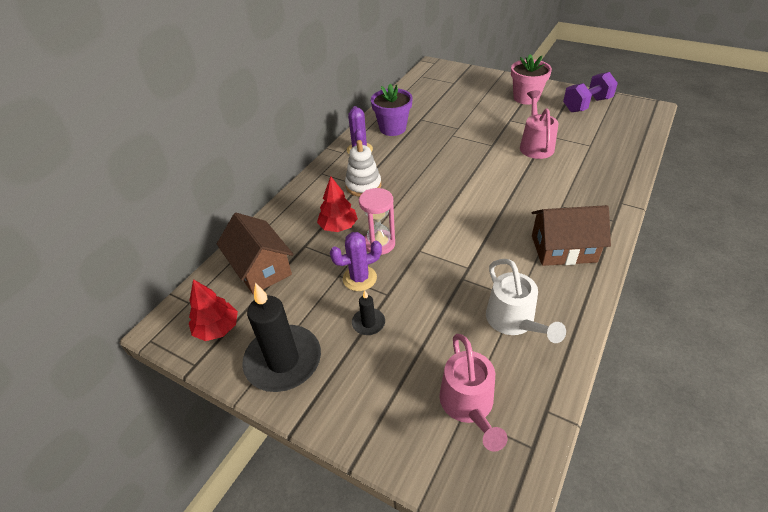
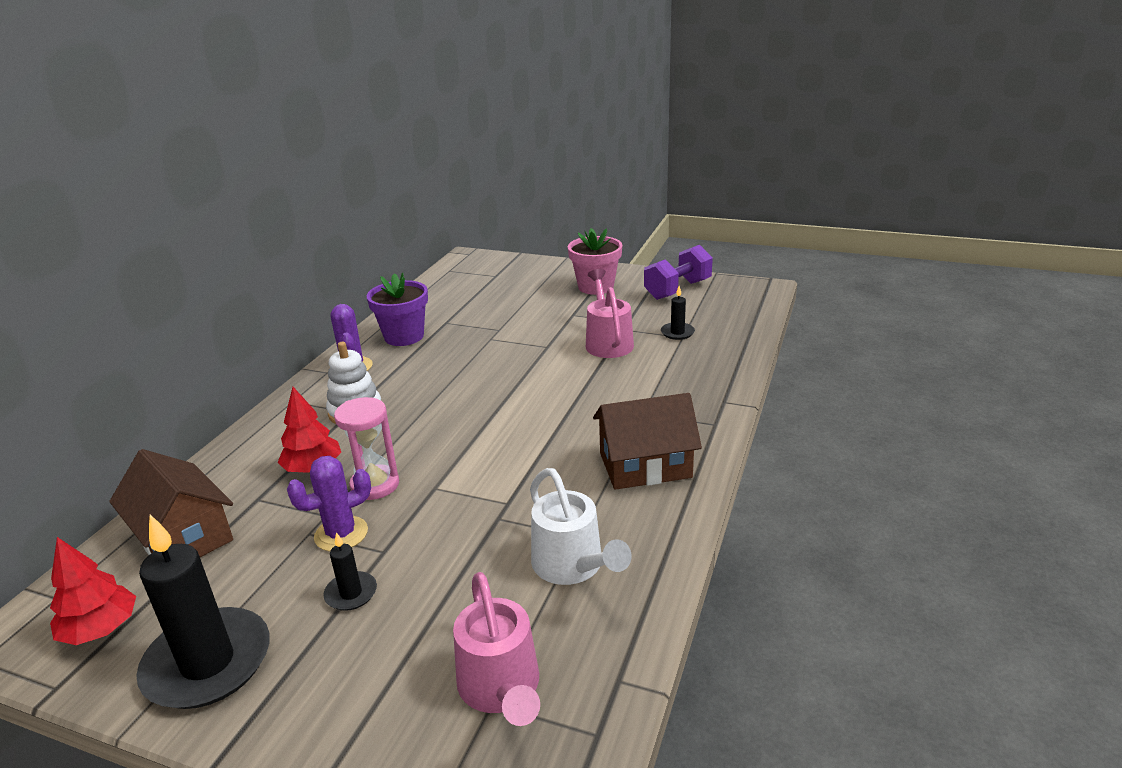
camera: 10 degrees left, 15 degrees down
(586, 142) = (677, 333): none -> black candle

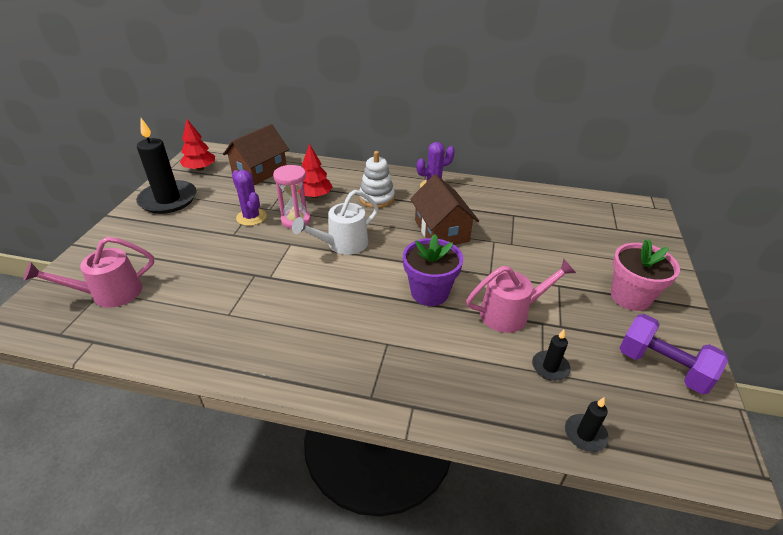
camera: 80 degrees right, 10 degrees up
(351, 593) = (201, 230): black candle -> black candle (585, 434)
(404, 336) = (483, 199): purple flower pot -> purple flower pot (429, 292)
(573, 567) = (197, 314): white watering can -> white watering can (342, 244)
(645, 465) = (307, 347): brown house -> brown house (441, 230)

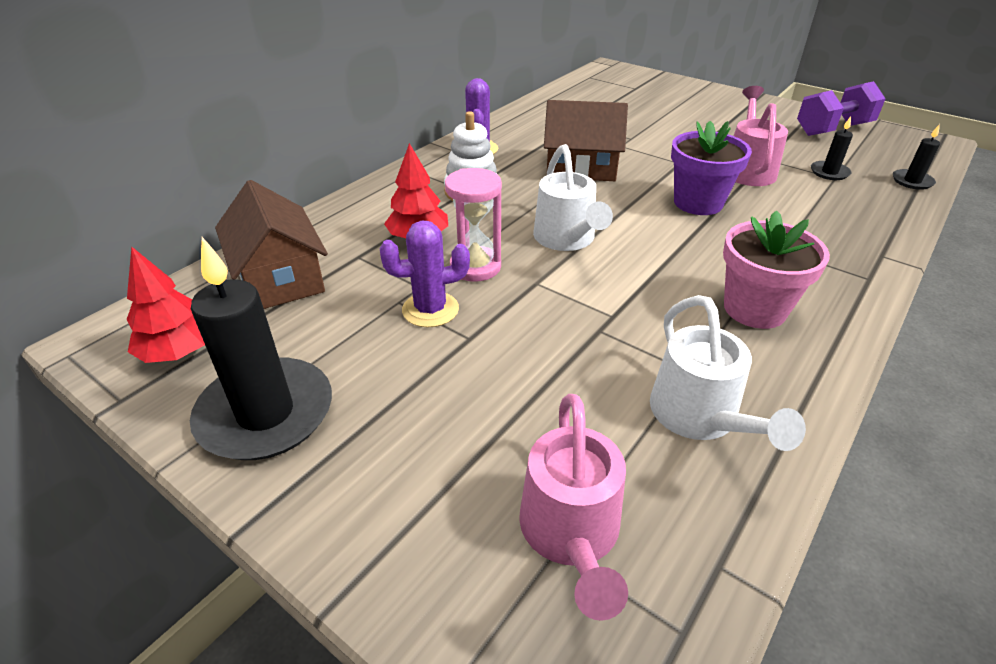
camera: 65 degrees left, 0 degrees up
(189, 323) = (700, 418): none -> white watering can
(630, 297) = (740, 113): pink flower pot -> pink flower pot (754, 309)

